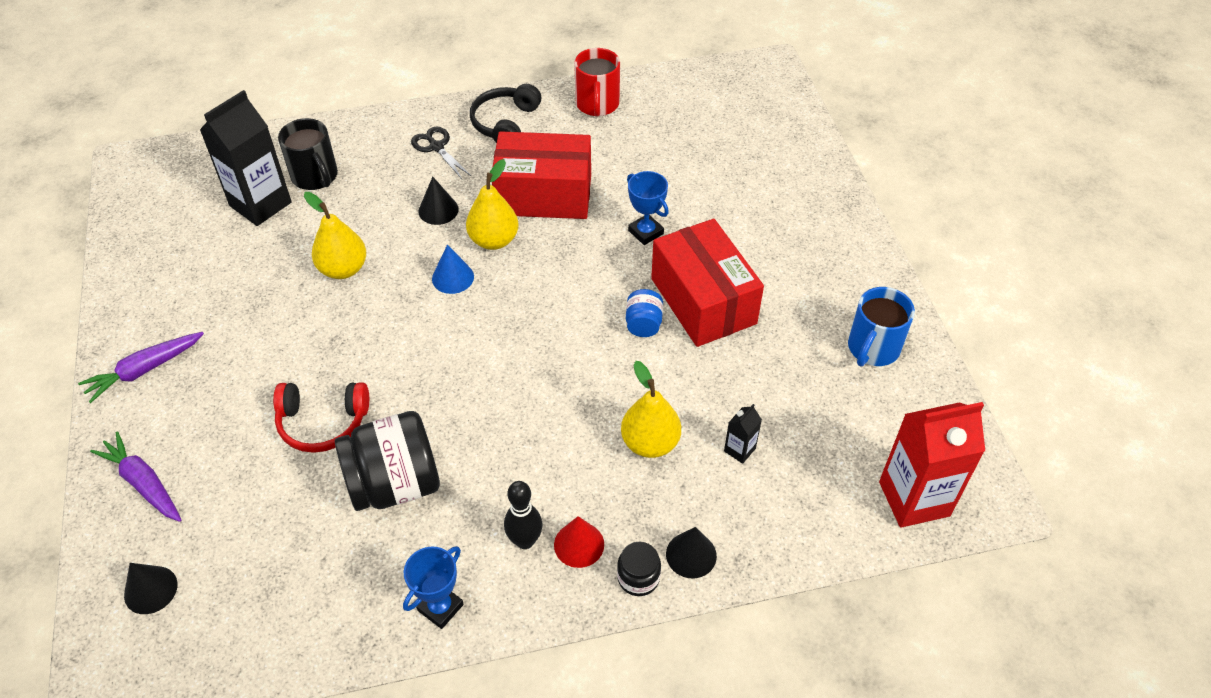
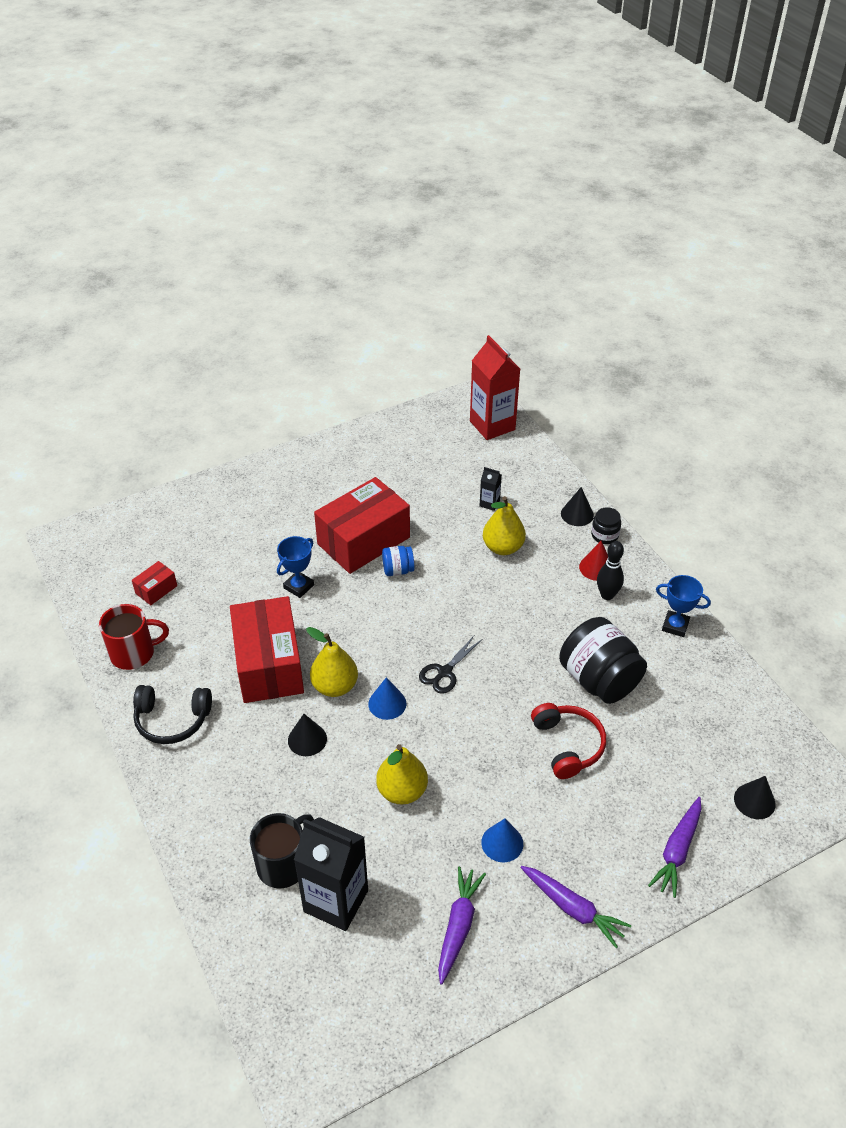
camera: 105 degrees left, 5 degrees down
(185, 280) = (458, 926): none -> purple carrot
(244, 333) = (502, 843): none -> blue cone
(436, 147) = (218, 768): black scissors -> black scissors (444, 672)
(677, 125) = (156, 589): none -> red box
(872, 348) = (379, 451): blue mug -> none

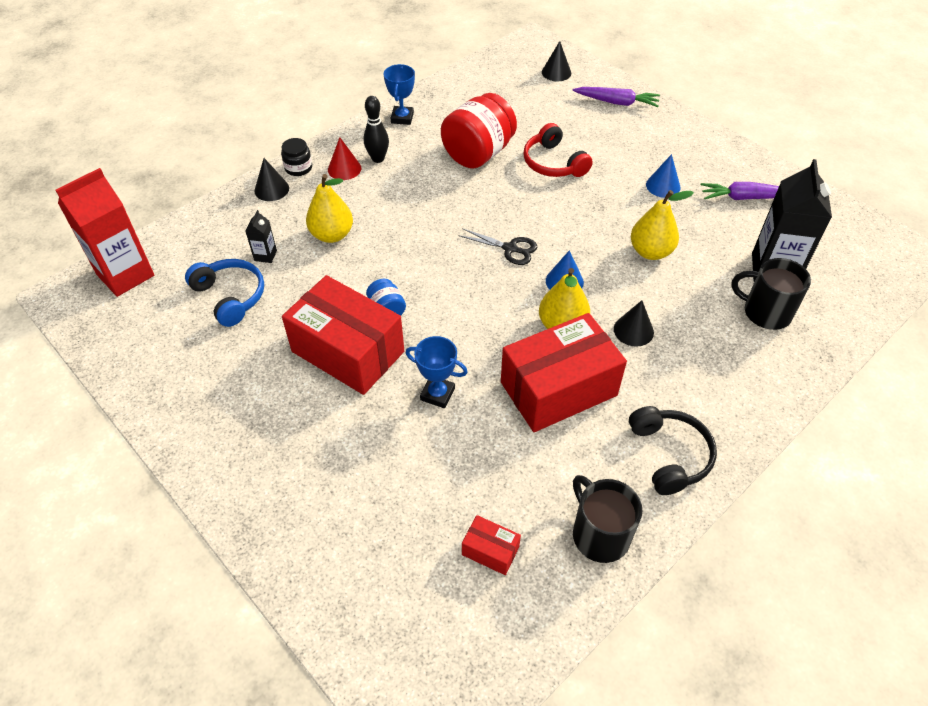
camera: 105 degrees left, 5 degrees up
(134, 653) = (599, 534): red mug -> black mug
(448, 480) = (230, 297): none -> blue headphones
(567, 745) = (553, 163): red headphones -> red headphones turned 90 degrees counterclockwise
(573, 908) = (692, 144): purple carrot -> none
(599, 679) = (478, 153): black jar -> red jar

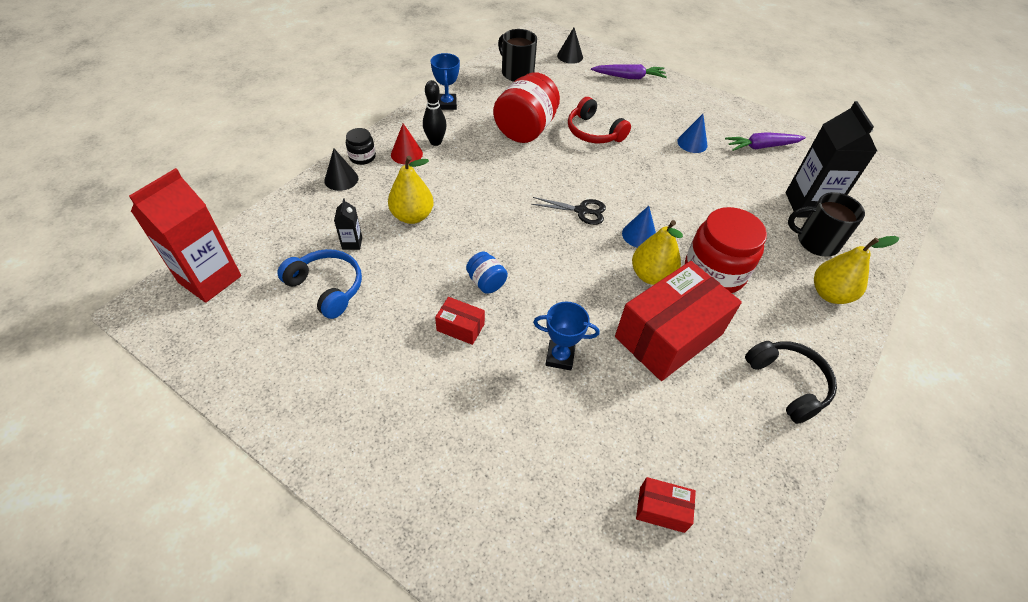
camera: 15 degrees left, 0 degrees up
(347, 351) = (460, 327): red box -> red box, size x0.43
(599, 534) = (755, 472): black mug -> black mug (516, 73)
(633, 330) = (714, 272): black cone -> red jar
(650, 252) = (703, 200): yellow pear -> yellow pear (829, 294)

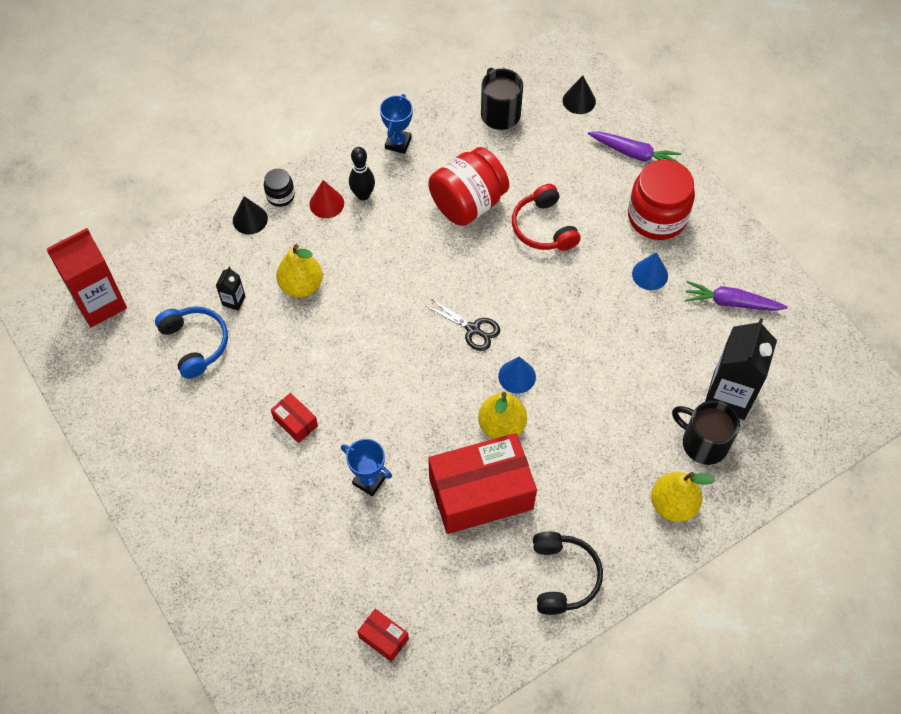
camera: 25 degrees right, 10 degrees up
(486, 282) = (339, 383): blue jar -> none
(714, 272) = (568, 442): red jar -> red jar (657, 217)

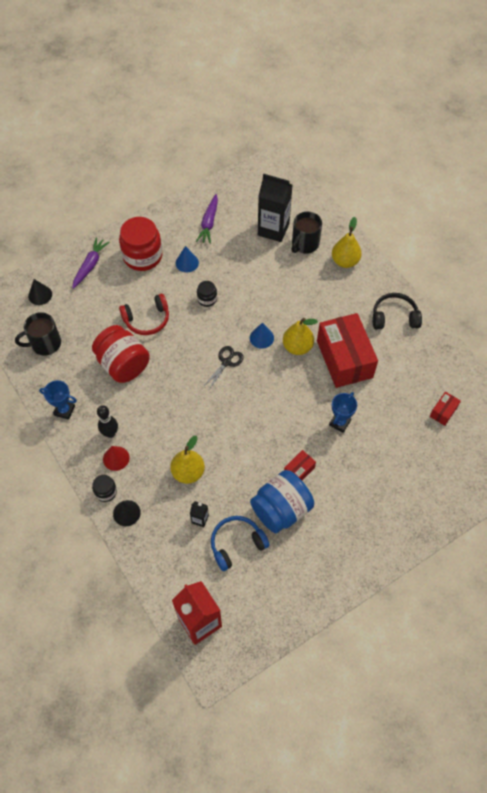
camera: 90 degrees left, 0 degrees up
(238, 398) = (281, 509): none -> blue jar
(584, 302) = (207, 299): none -> black jar

